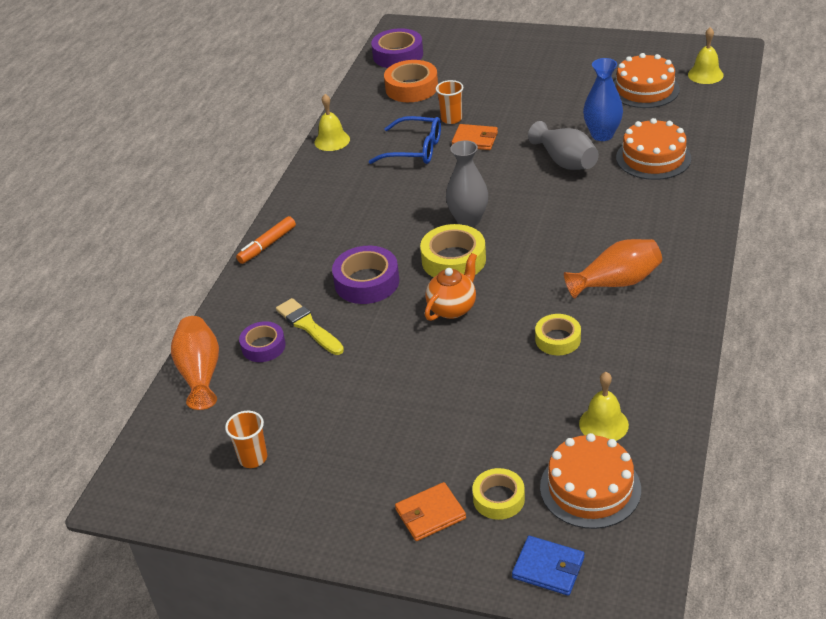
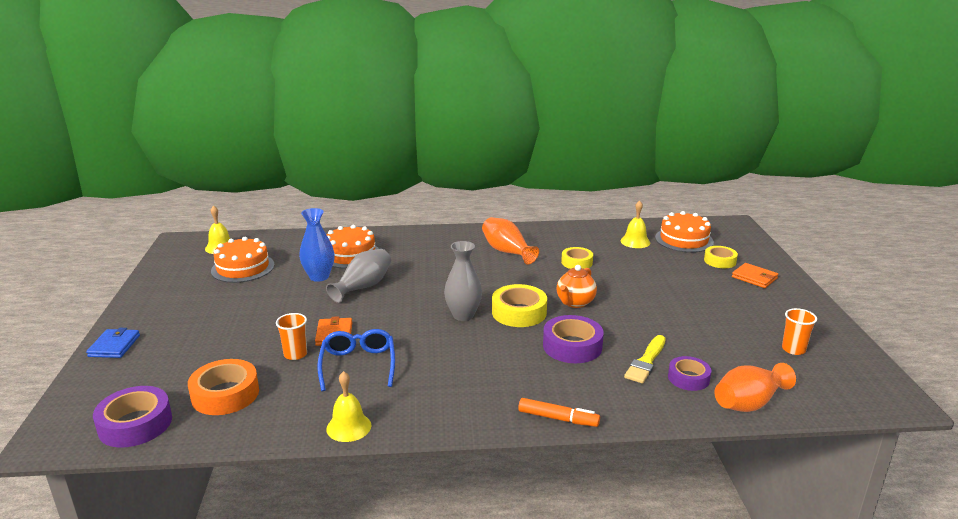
camera: 115 degrees left, 15 degrees down
(452, 308) = (575, 303): orange teapot -> orange teapot turned 75 degrees counterclockwise
(548, 568) = (745, 243): blue wallet -> blue wallet (114, 346)

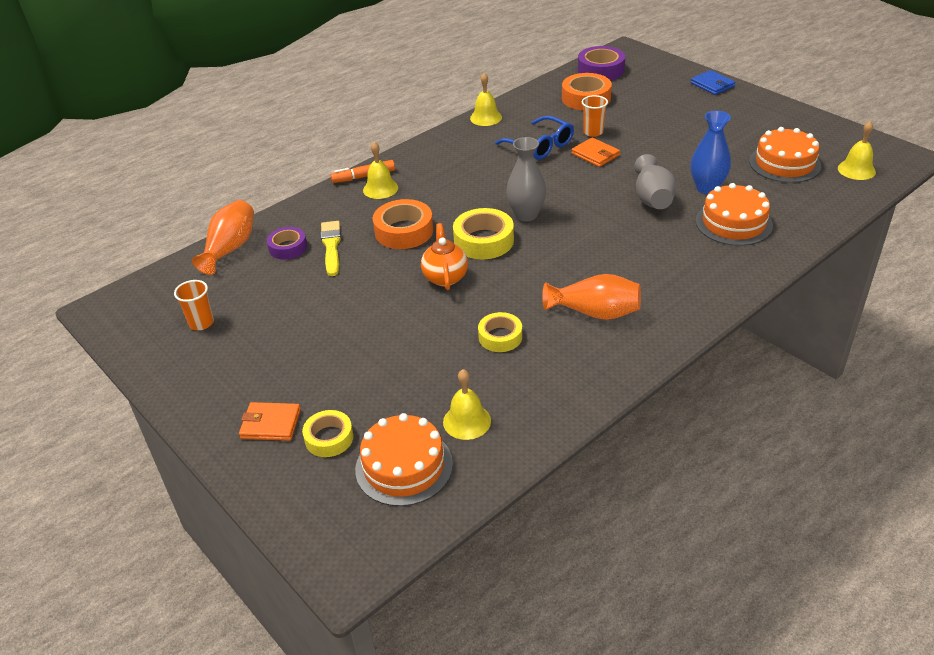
camera: 145 degrees right, 15 degrees up
(554, 396) = (380, 189): none -> yellow bell
(572, 346) = (404, 231): purple tape -> orange tape

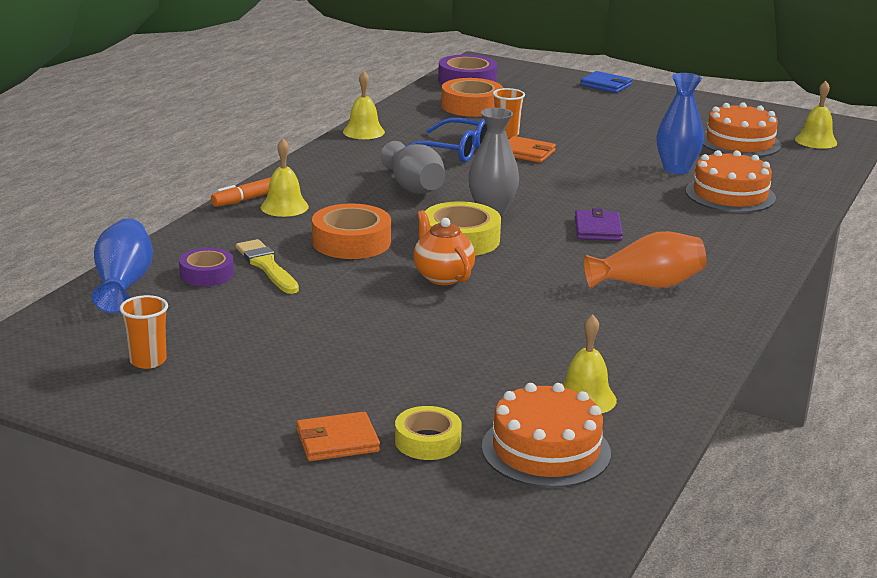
camera: 25 degrees left, 15 degrees down
(230, 248) = (123, 284): orange vase -> blue vase
(500, 337) = (557, 320): yellow tape -> none
(596, 246) = (598, 229): none -> purple wallet
(652, 198) = (624, 183): grey vase -> grey vase (414, 187)

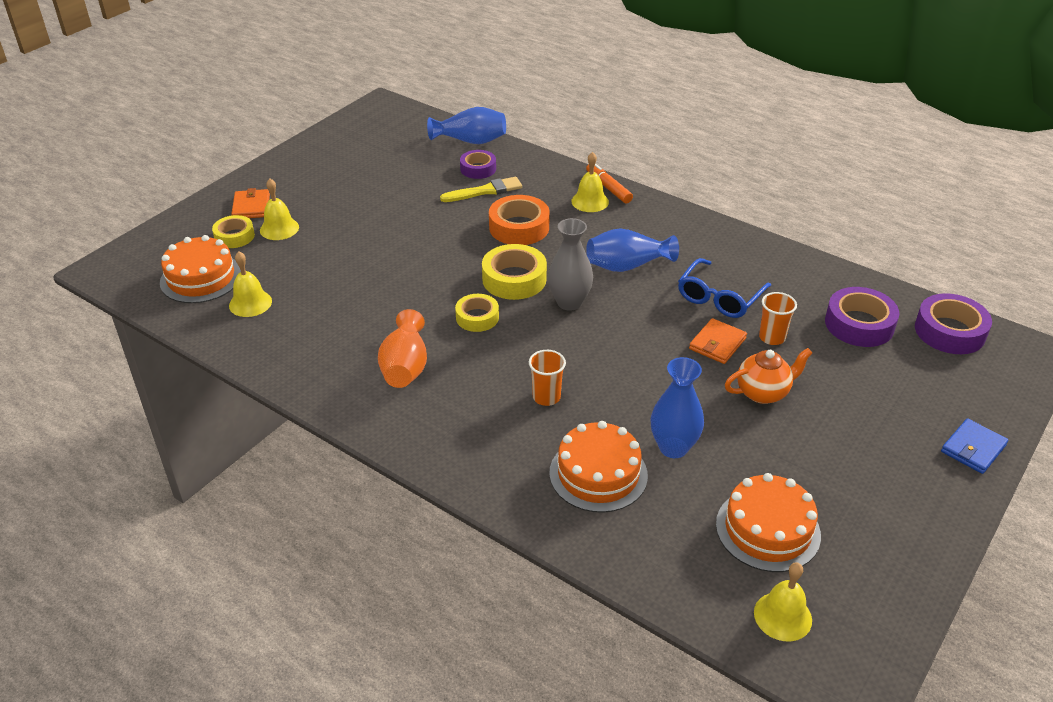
camera: 100 degrees right, 15 degrees up
(148, 361) = (368, 150): orange cup -> orange cup (546, 397)
(363, 132) = (766, 249): yellow bell -> yellow bell (279, 228)
(414, 187) = (627, 266): grey vase -> blue vase
(442, 276) = (449, 263): orange teapot -> orange teapot (763, 392)
(471, 106) = (859, 324): orange tape -> purple tape
(541, 254) = (477, 317): none -> yellow tape
(598, 229) = (522, 359): purple wallet -> none

